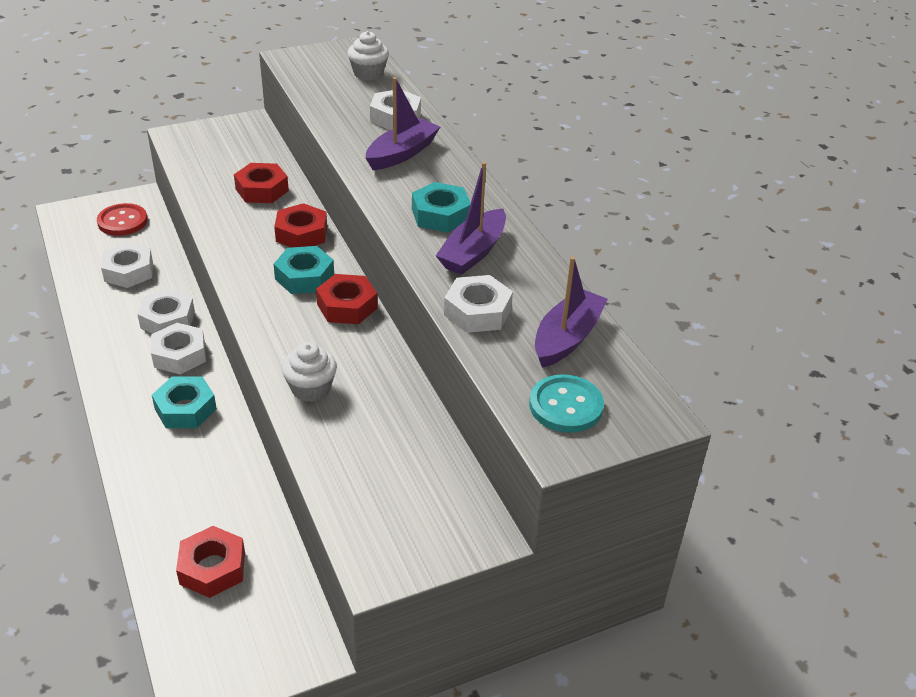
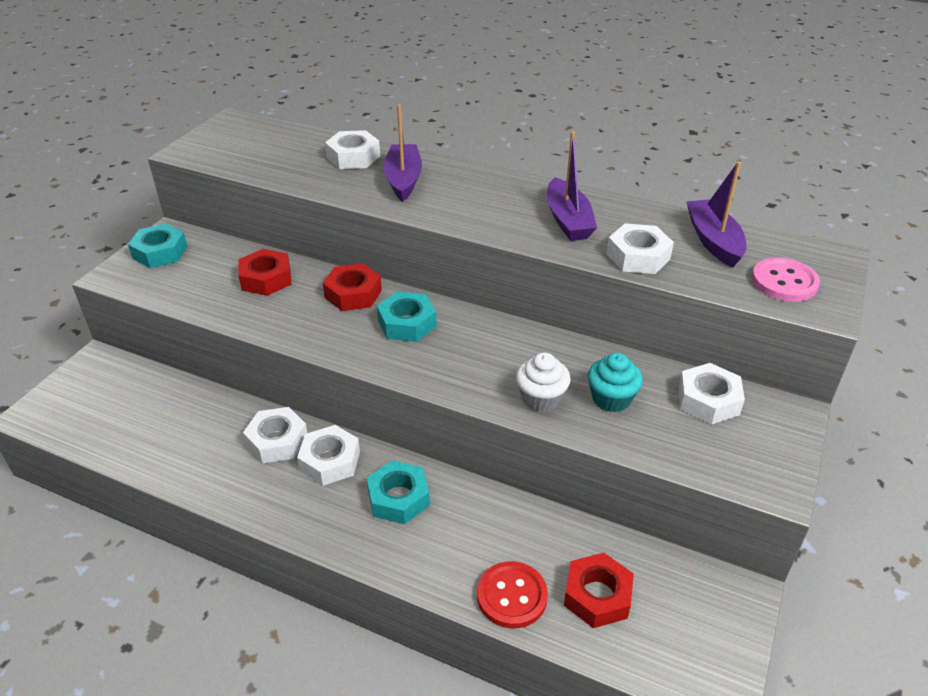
camera: 40 degrees left, 0 degrees up
(122, 221) = (109, 388): red button -> red button (512, 596)
(129, 271) = (180, 425): white nut -> white nut (708, 400)
(347, 306) = (471, 325): red nut -> none
(360, 423) = (611, 399): none -> turquoise cupcake
(368, 74) = (277, 135): white cupcake -> none
(440, 215) = (504, 207): turquoise nut -> turquoise nut (160, 252)
(566, 406) = (784, 282): turquoise button -> pink button

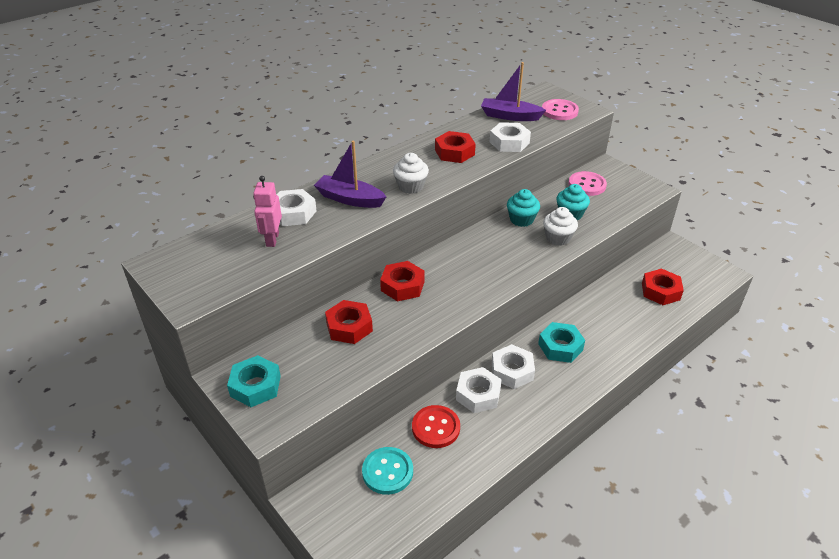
camera: 65 degrees left, 0 degrees up
(142, 403) = (387, 472): none -> turquoise button
(301, 160) = (272, 239): none -> pink robot
(407, 323) = (454, 270): turquoise nut -> none
(460, 210) = (410, 186): none -> white cupcake
(512, 596) = (651, 322): red button -> red button (436, 428)
(557, 353) = (521, 220): none -> turquoise cupcake
(568, 220) = (454, 152): purple boat -> red nut
(708, 400) = (587, 185): white nut -> pink button

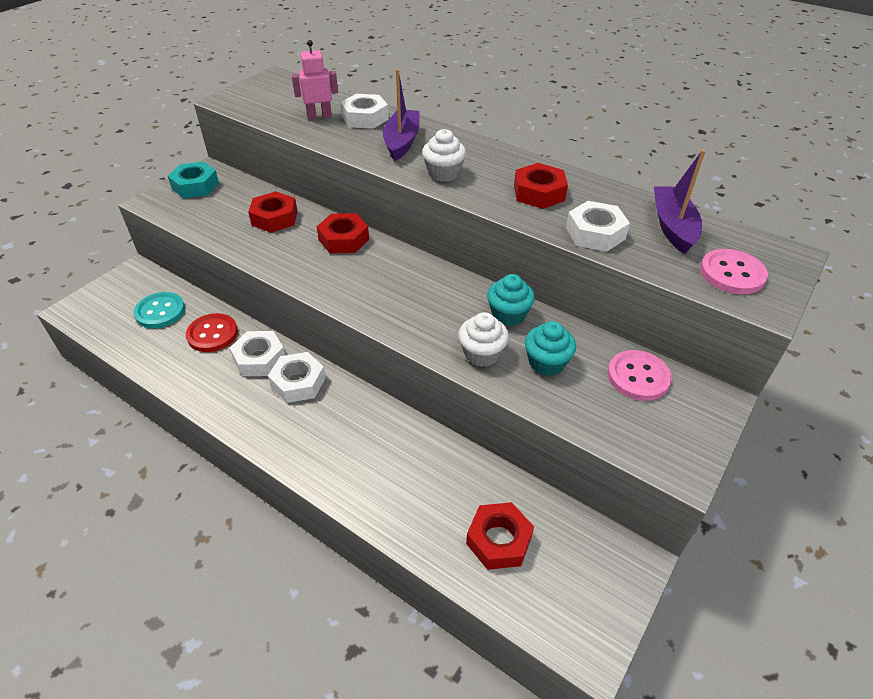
camera: 75 degrees right, 5 degrees up
(560, 347) = (347, 423): turquoise nut -> none

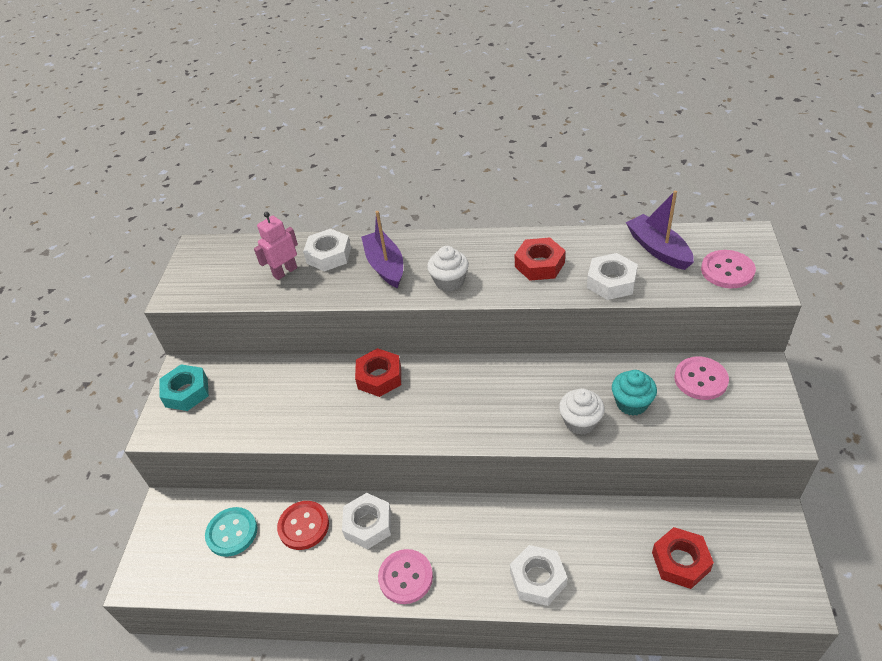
camera: 25 degrees left, 0 degrees up
(250, 413) = (405, 577): none -> pink button
(274, 218) = (297, 387): red nut -> none
(298, 382) = (421, 526): white nut -> white nut (538, 579)
(508, 315) = (571, 377): turquoise cupcake -> none

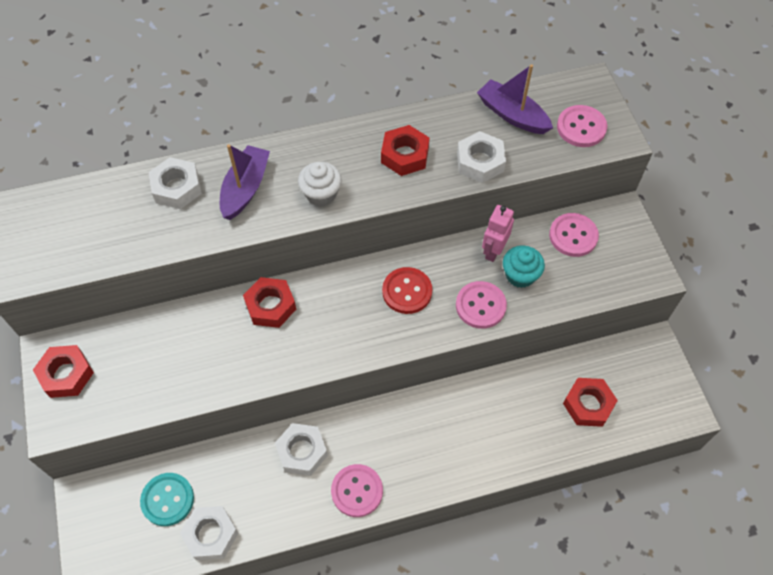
camera: 25 degrees left, 15 degrees up
(186, 392) = (66, 374): turquoise nut -> red nut
(285, 272) = (136, 219): pink robot -> pink robot (493, 250)
(303, 526) = (238, 472): red button -> red button (407, 291)
(385, 266) = (245, 188): purple boat -> purple boat turned 60 degrees clockwise
(538, 579) = (475, 456): white nut -> white nut (211, 535)
(580, 422) = (480, 306): white cupcake -> pink button

